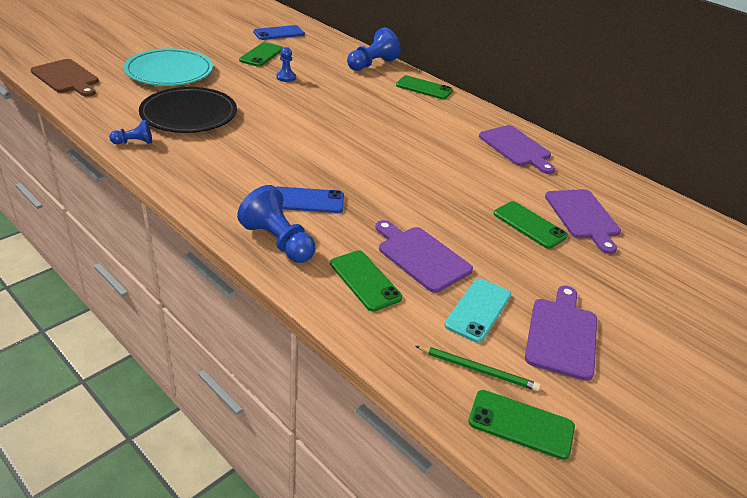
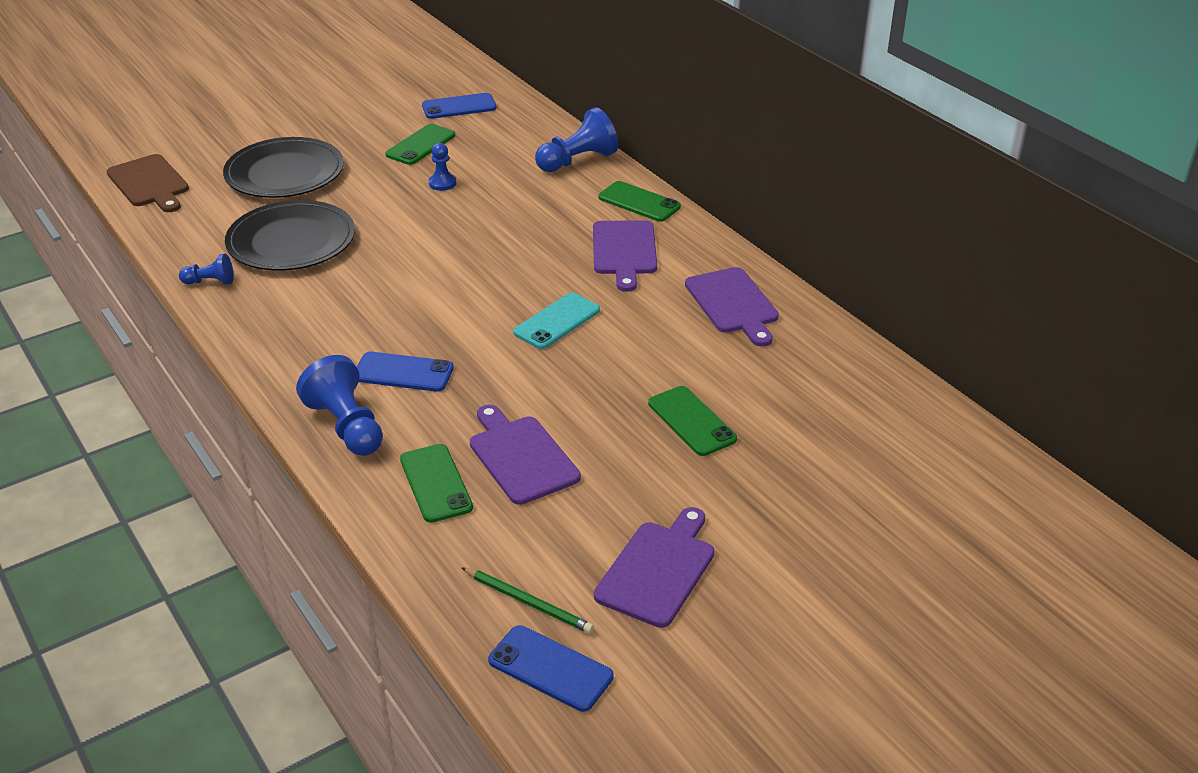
camera: 15 degrees right, 0 degrees up
(169, 71) = (285, 173): turquoise plate -> black plate
(478, 310) = (564, 530): turquoise phone -> turquoise phone (557, 321)
(521, 424) = (550, 668): green phone -> blue phone
(583, 217) = (777, 413): purple cutting board -> purple cutting board (624, 251)

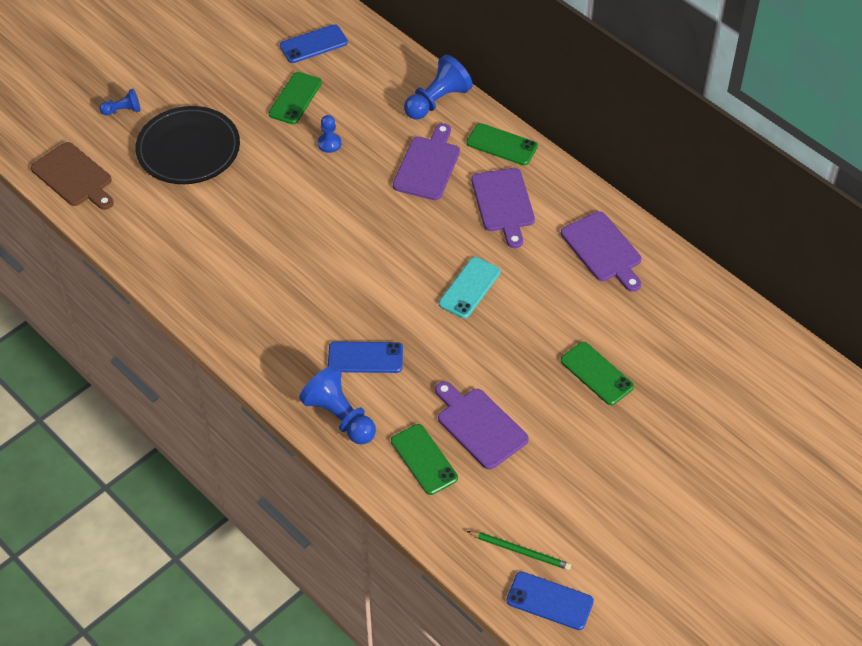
camera: 10 degrees left, 15 degrees up
(210, 282) = (174, 284): blue pawn -> blue pawn (123, 110)
(291, 241) = (224, 229): black plate -> none
(658, 570) = (602, 510): purple cutting board -> purple cutting board (428, 165)

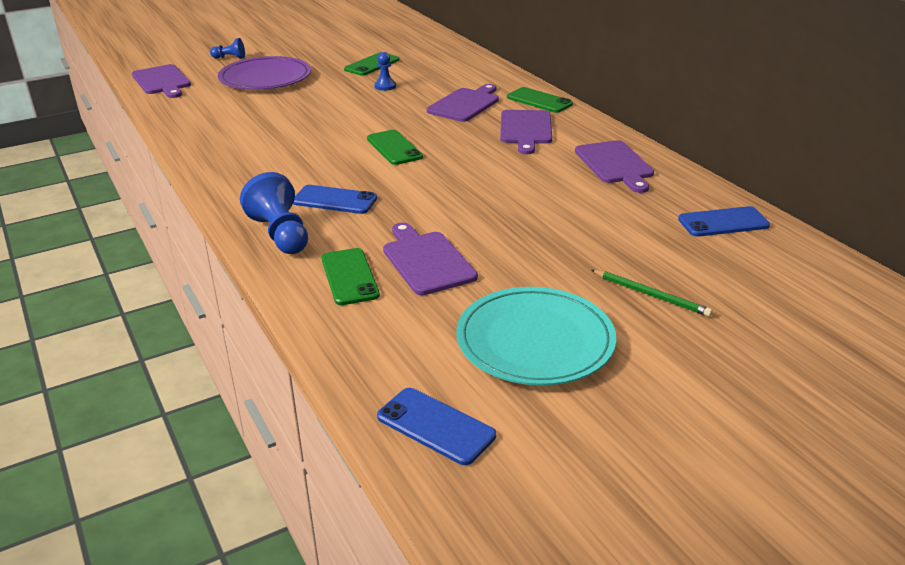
camera: 15 degrees right, 20 degrees down
(74, 177) = (162, 81): brown cutting board -> purple cutting board
(188, 149) = (265, 78): black plate -> purple plate
(313, 44) = (404, 44): blue phone -> blue phone (723, 222)
(437, 101) = (492, 76): blue pawn -> none
(469, 288) = (467, 171): turquoise phone -> none
(520, 551) = (421, 370): green pencil -> green pencil (651, 295)
(593, 502) = (535, 341): none -> turquoise plate
(596, 373) = (578, 241): green phone -> green phone (394, 148)

